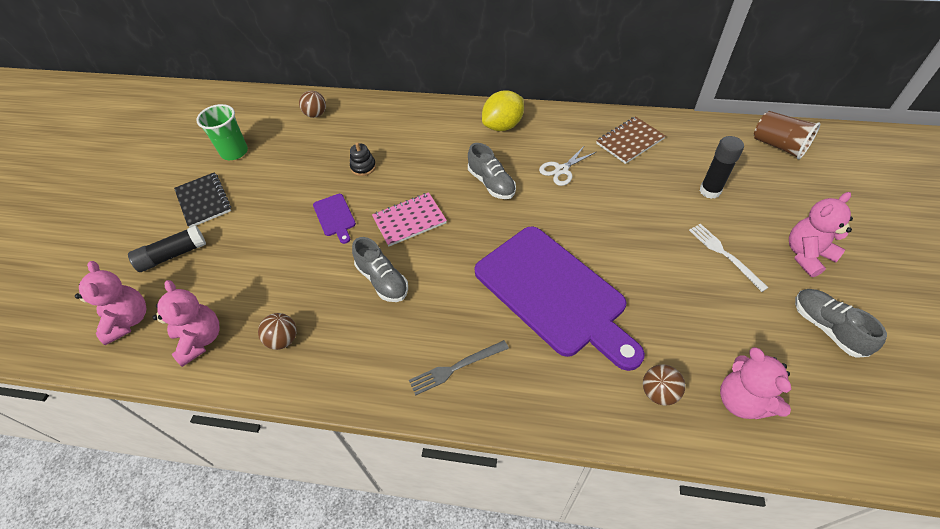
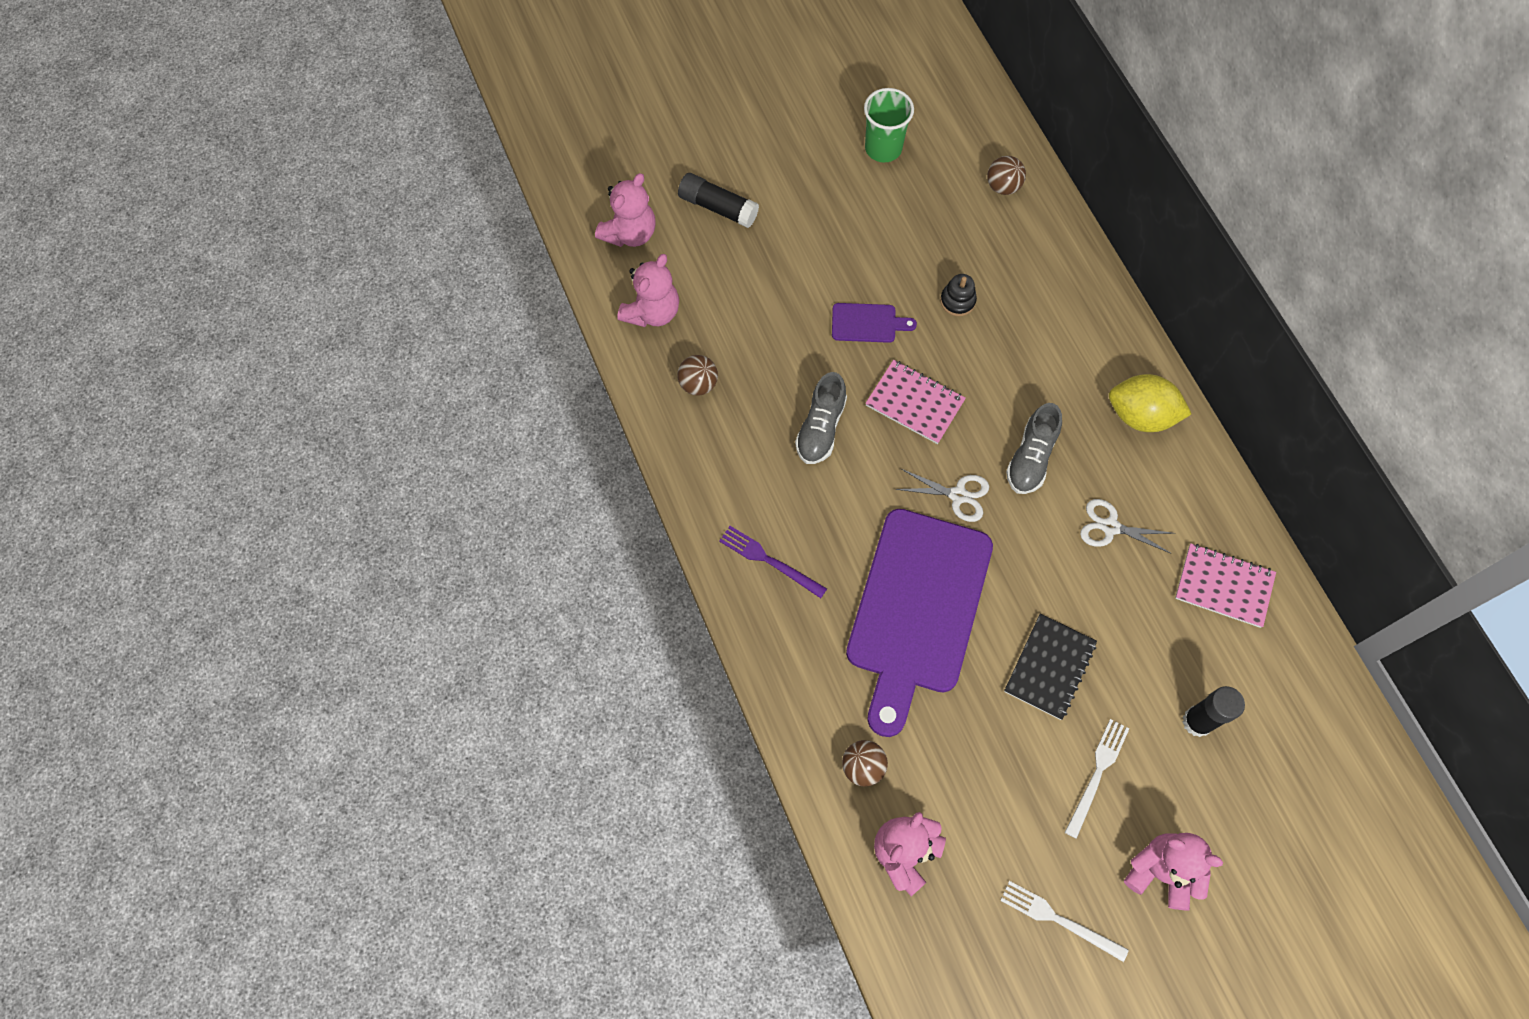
camera: 55 degrees right, 15 degrees up
(204, 201) = (798, 177): black notebook -> black notebook (1050, 667)
(335, 217) = (867, 323): purple cutting board -> purple cutting board turned 120 degrees counterclockwise
(456, 368) = (769, 561): grey fork -> purple fork
(489, 230) = (958, 495): none -> white scissors
(629, 141) = (1224, 586): brown notebook -> pink notebook
(778, 146) = (1354, 784): brown cup -> none
(827, 328) = (1059, 920): grey shoe -> white fork

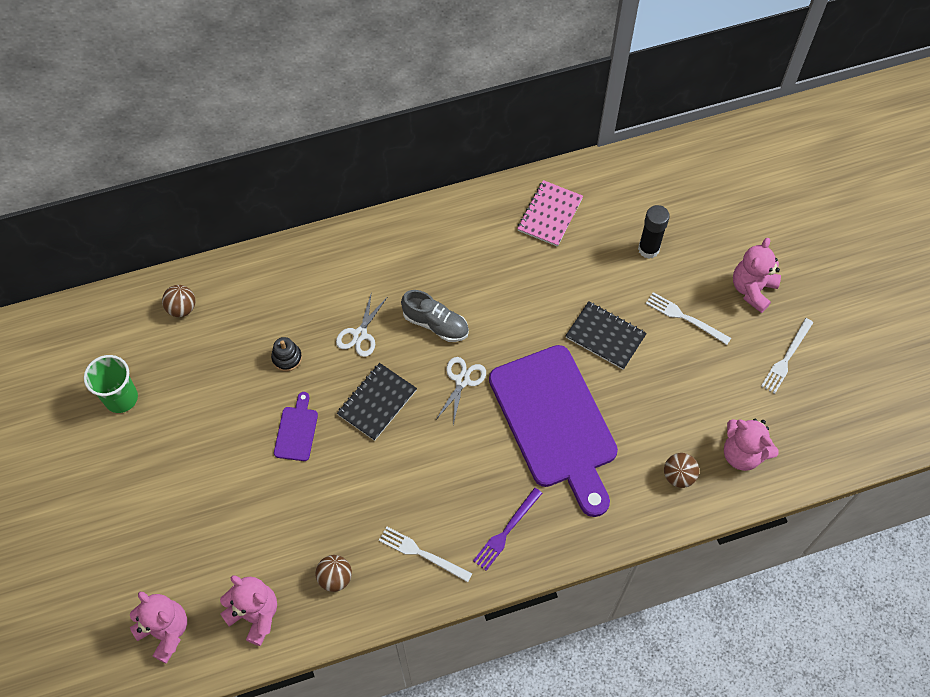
camera: 85 degrees left, 5 degrees down
(718, 207) = (153, 547): black glue stick -> none
(733, 470) = (422, 553): none -> white fork
(821, 428) = (391, 478): grey shoe -> none
(915, 403) = (377, 402): pink notebook -> black notebook
(916, 609) = (555, 422): purple cutting board -> purple cutting board turned 45 degrees clockwise
(1110, 527) = (498, 279): white scissors -> white scissors (360, 334)
(1140, 415) = (408, 243): yellow lemon -> none

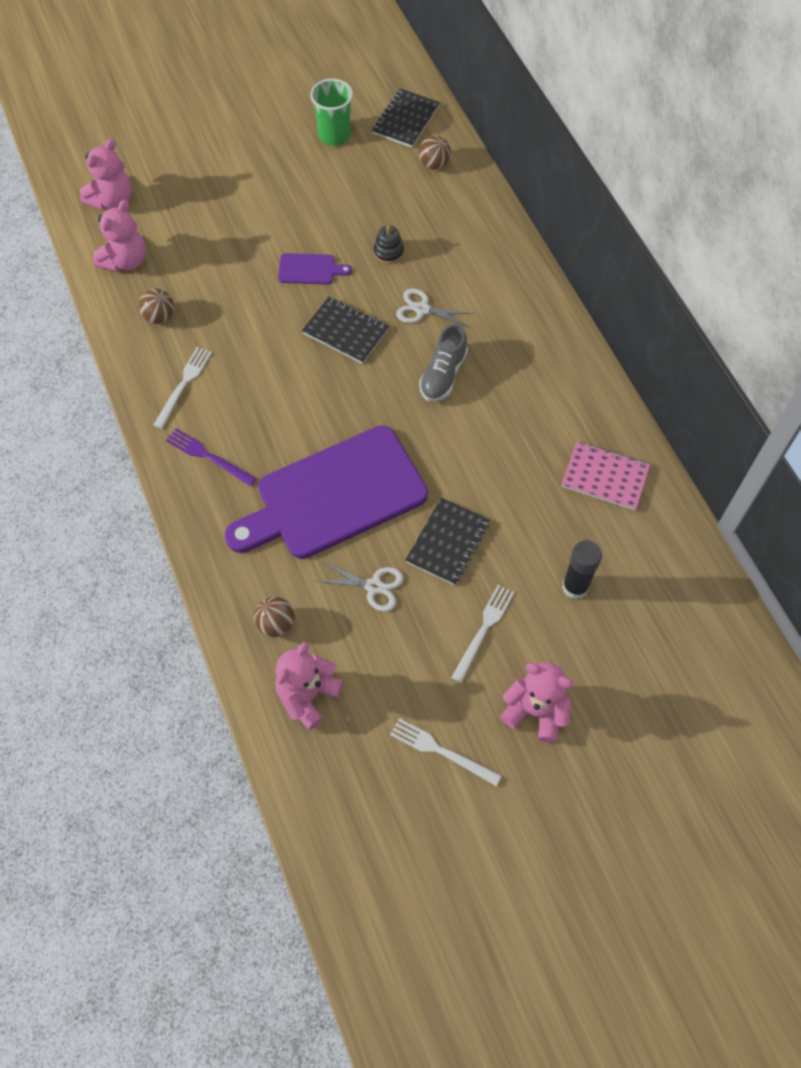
camera: 85 degrees right, 0 degrees up
(115, 329) = (405, 120): none -> black notebook
(462, 380) = (377, 404): white scissors -> white scissors (374, 586)

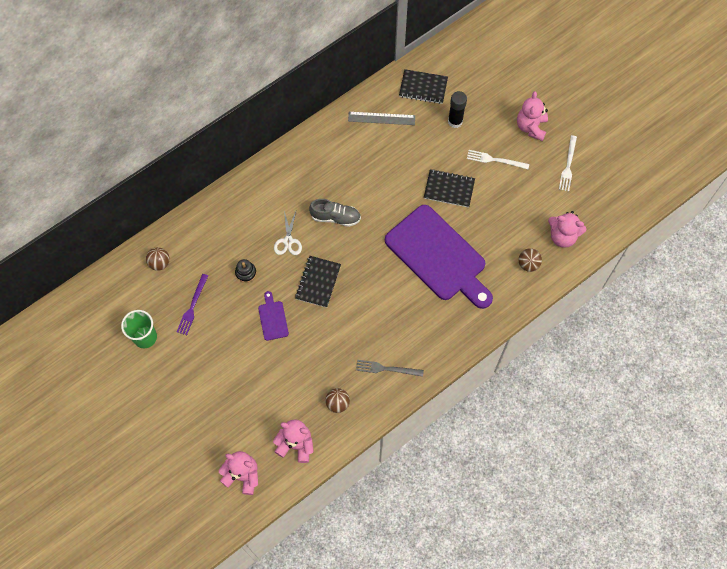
camera: 105 degrees left, 5 degrees up
(183, 384) = (386, 369): white fork -> grey fork
(208, 456) = (434, 336): purple fork -> purple fork (192, 306)
(374, 586) = (488, 220): white scissors -> none
(405, 120) = (120, 292): black notebook -> black notebook (423, 87)
(605, 477) = (381, 118): pink notebook -> grey ruler

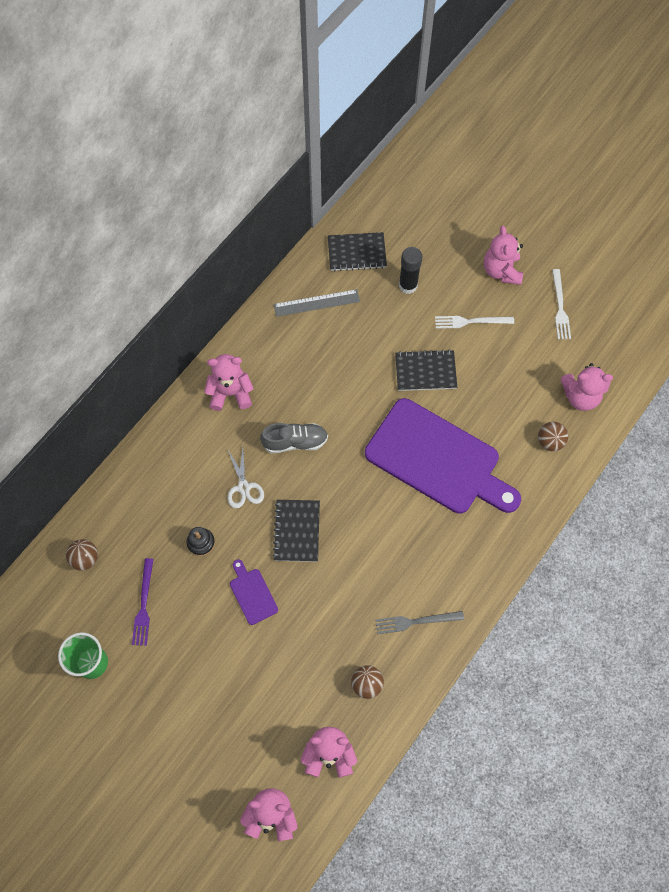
camera: 15 degrees left, 0 degrees up
(298, 170) = (230, 393): none -> pink teddy bear

